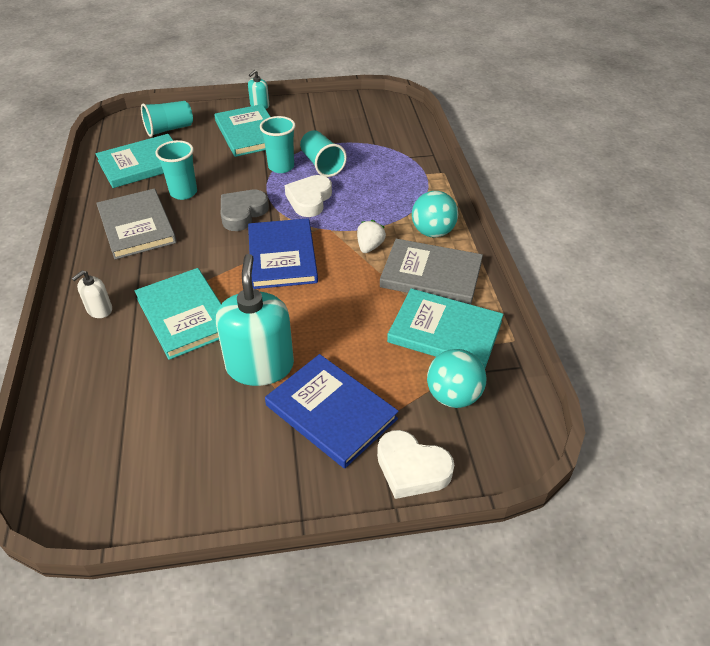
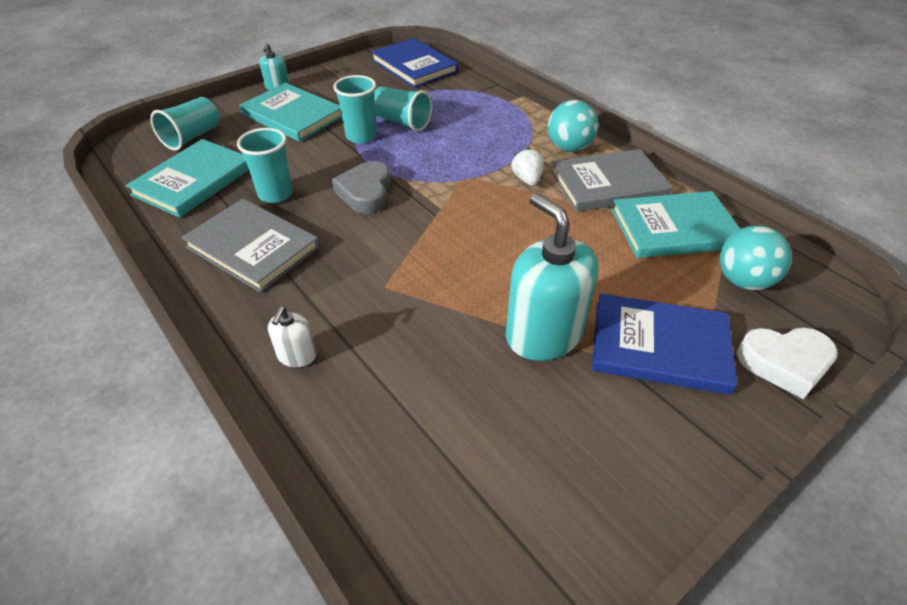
camera: 30 degrees left, 0 degrees up
(185, 315) = (408, 318): turquoise book -> none
(282, 256) = (451, 219): blue book -> blue book (414, 66)
(309, 199) = (423, 157): white heart -> none

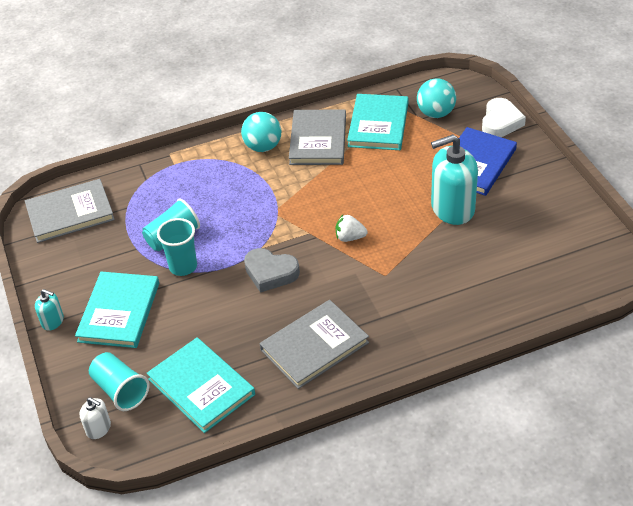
camera: 70 degrees left, 0 degrees up
(275, 194) = (248, 330): turquoise cup -> none
(292, 115) = (119, 312): turquoise book -> turquoise book turned 45 degrees counterclockwise
(297, 355) = (436, 325): white soap dispenser -> white soap dispenser (98, 428)
(414, 66) = (70, 213): blue book -> grey book
(527, 179) = (294, 179): white strawberry -> white strawberry (350, 237)

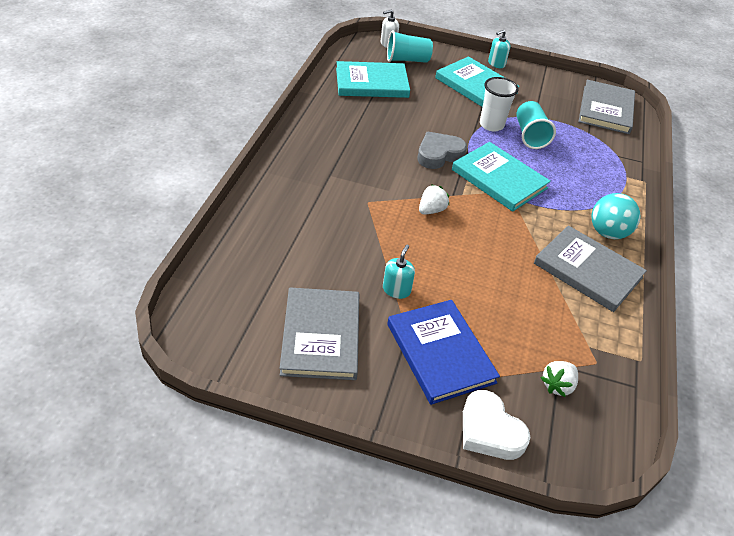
camera: 120 degrees right, 0 degrees up
(183, 267) = (491, 125): turquoise cup -> white cup
(314, 346) = (345, 134): grey book -> grey book (321, 336)
(378, 125) = (576, 326): turquoise book -> turquoise book (499, 179)
(435, 113) = (557, 385): turquoise ball -> white strawberry
(452, 208) = (396, 290): turquoise soap dispenser -> turquoise soap dispenser, size x0.47

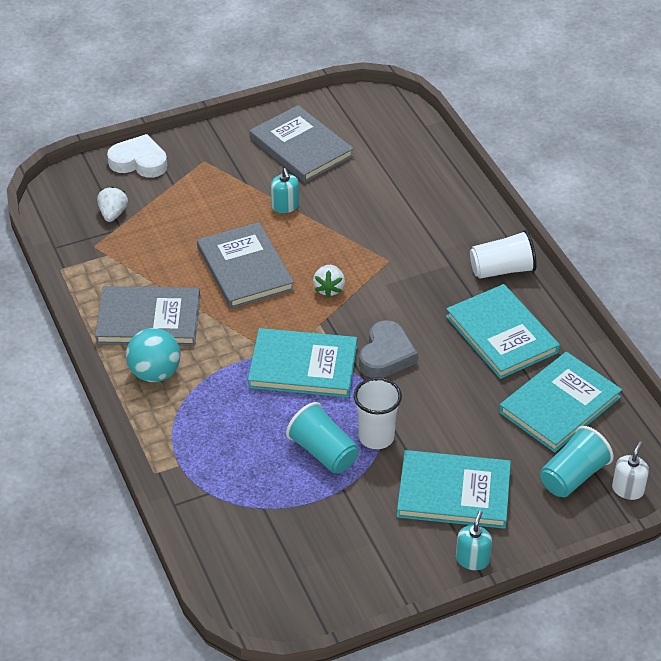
camera: 145 degrees right, 0 degrees up
(302, 152) = (502, 270): none -> white cup
(355, 124) = (501, 334): none -> turquoise book
(440, 353) = (211, 185): blue book -> none
(606, 109) = (272, 572): grey book -> grey book (245, 268)

